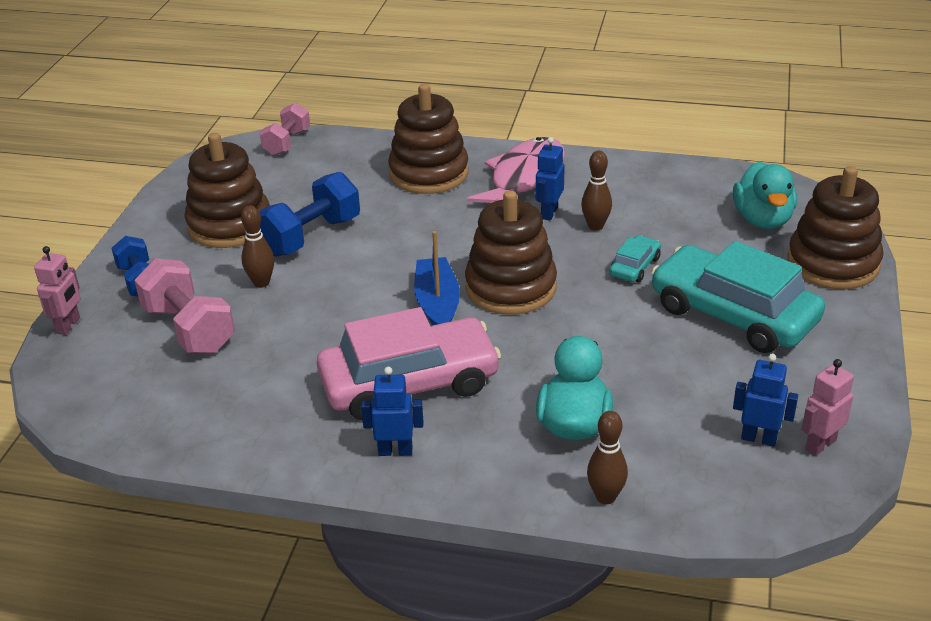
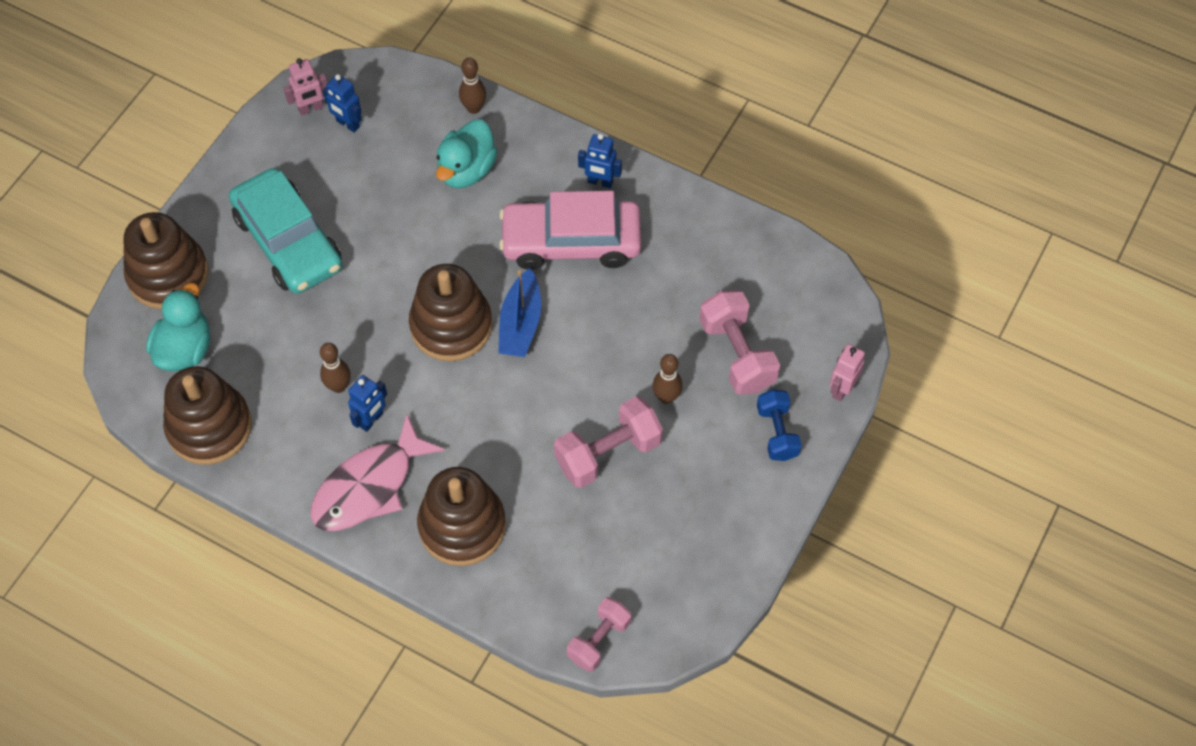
camera: 165 degrees left, 25 degrees up
(229, 225) = (684, 497): brown stacking toy -> brown stacking toy (209, 427)
(311, 236) = (608, 453): blue dumbbell -> pink dumbbell
(635, 266) = (334, 321): turquoise car -> none

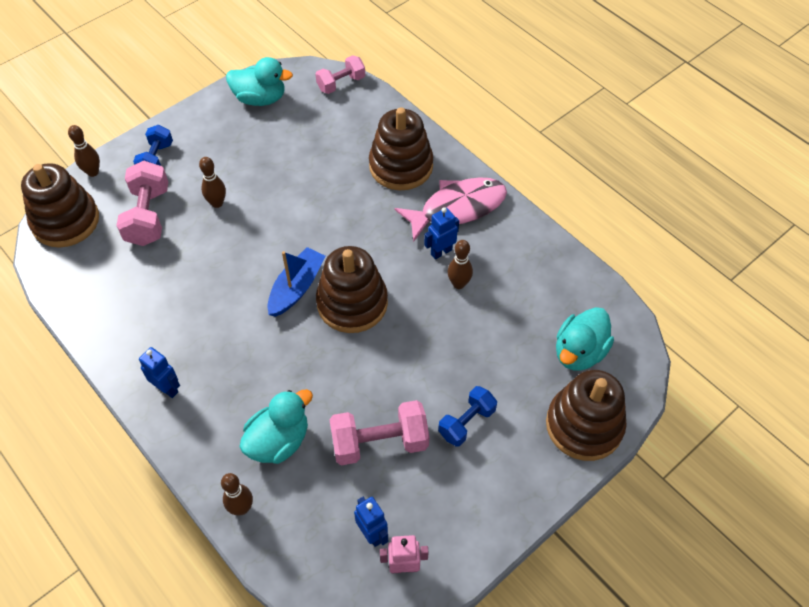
camera: 160 degrees left, 5 degrees down
(209, 427) = (569, 284): brown stacking toy -> brown stacking toy (65, 221)
(288, 242) = (466, 422): turquoise car -> blue dumbbell
(571, 242) = (221, 342): pink car -> none
(608, 453) = (279, 180): pink dumbbell -> pink dumbbell (380, 442)
(698, 574) = (260, 98): none -> turquoise duck
(841, 389) = (93, 172): pink robot -> brown bowling pin

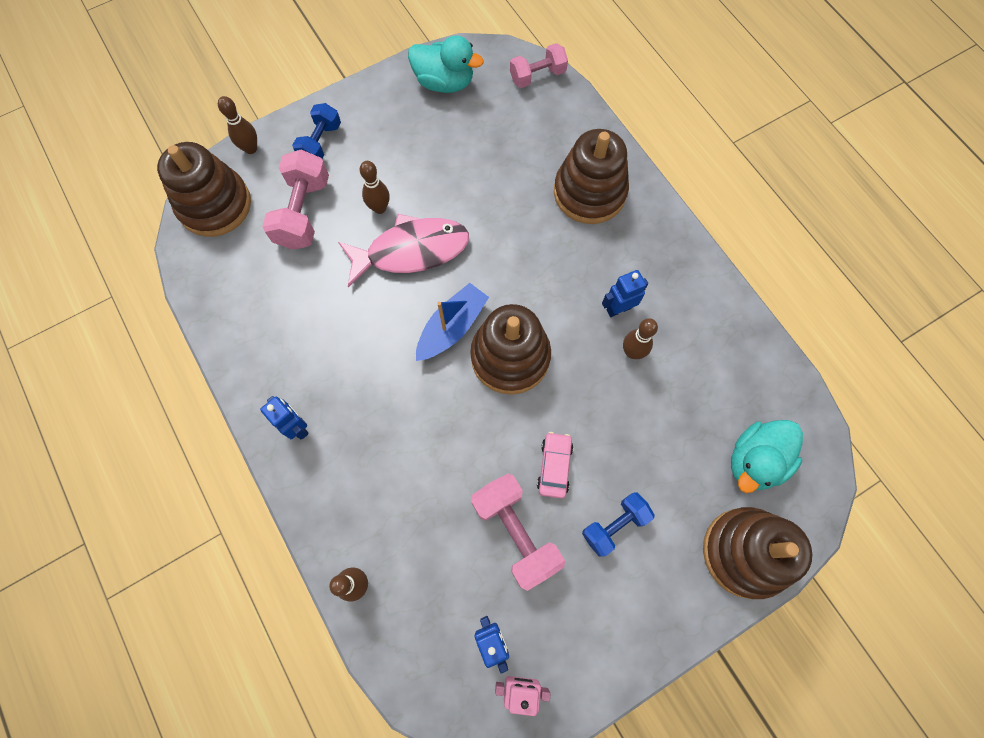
camera: 10 degrees right, 15 degrees up
(279, 441) = (407, 511): turquoise duck -> none
(380, 442) = (515, 532): pink dumbbell -> pink dumbbell turned 60 degrees clockwise
(405, 384) = (554, 466): none -> pink car
(457, 208) = (645, 256): pink fish -> pink fish (411, 251)

